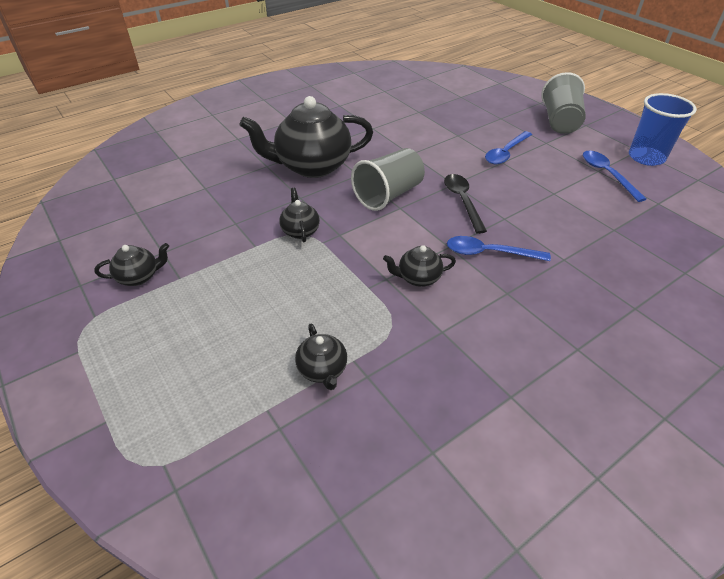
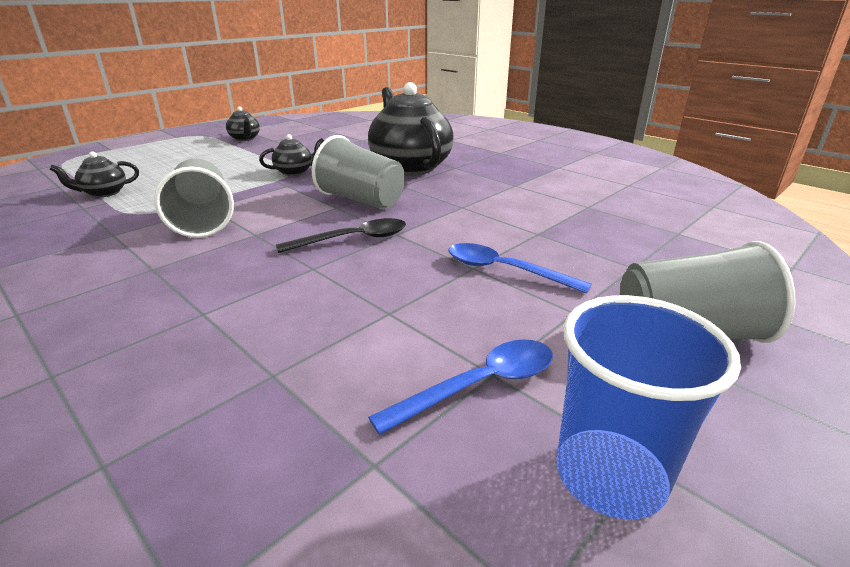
camera: 80 degrees right, 15 degrees down
(418, 278) = (203, 220): black teapot -> grey cup
(489, 253) = (235, 257): blue spoon -> none

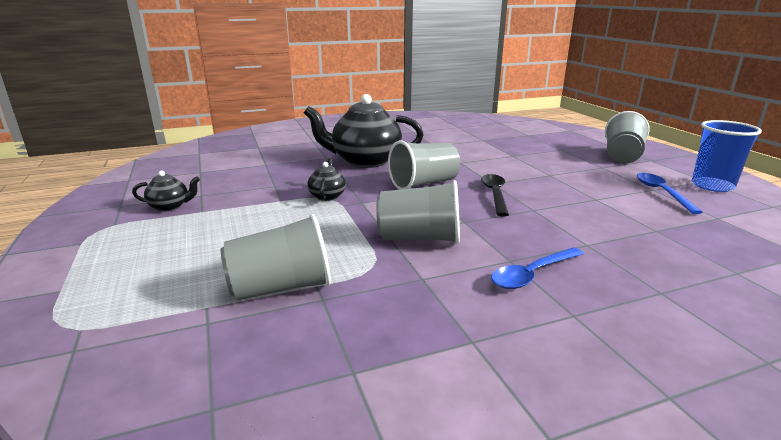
camera: 65 degrees left, 5 degrees down
(104, 193) = (281, 287): black teapot -> grey cup
(504, 270) = (556, 170): blue spoon -> blue spoon (532, 274)

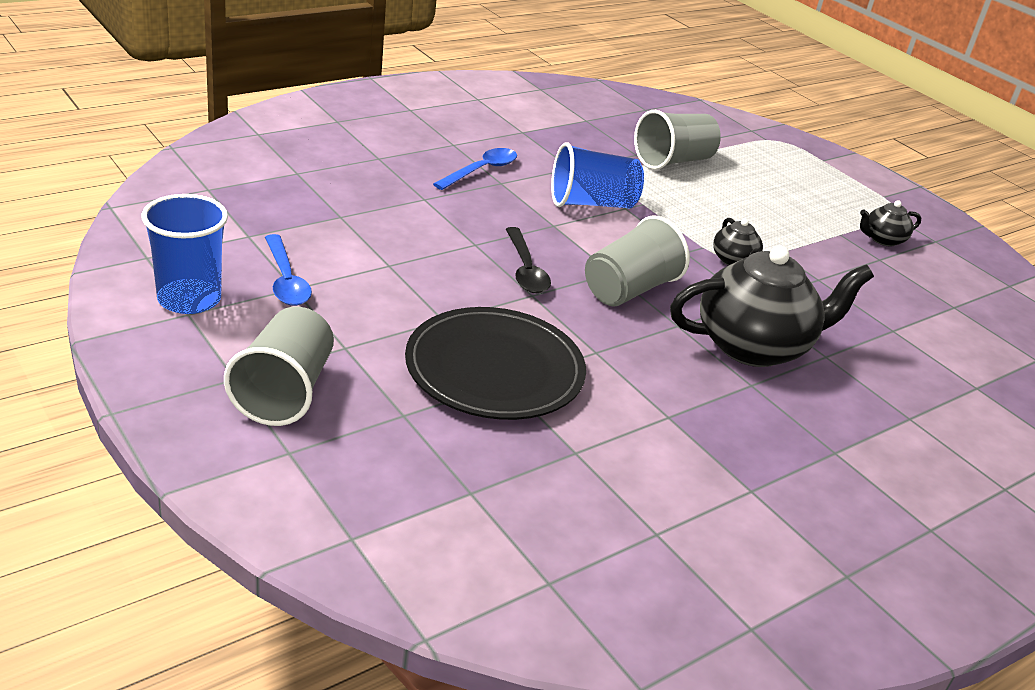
camera: 160 degrees right, 10 degrees up
(419, 238) = (591, 204): grey cup -> blue cup
(518, 158) = (494, 369): none -> black plate

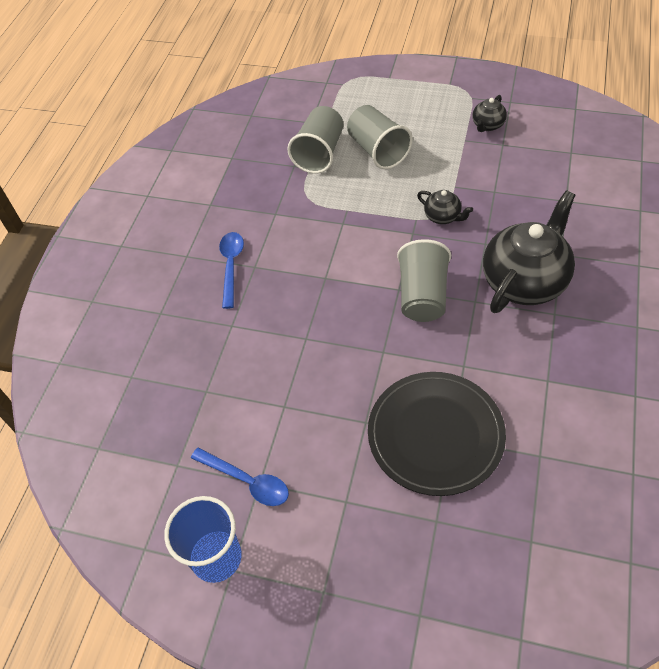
camera: 30 degrees left, 20 degrees up
(284, 391) = (360, 572): grey cup -> grey cup (377, 150)
(525, 269) = (356, 333): black spoon -> none
(591, 204) = (322, 237): blue cup -> none

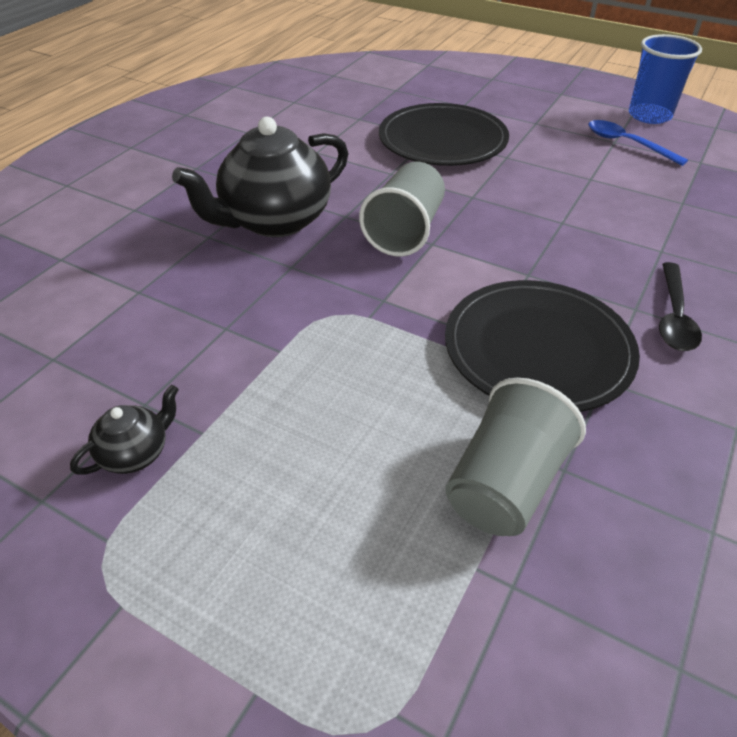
camera: 170 degrees left, 10 degrees down
(231, 266) = (674, 316): blue spoon -> black spoon
(312, 222) = (538, 349): none -> black plate
(377, 150) = (381, 457): grey cup -> none
(443, 217) = (327, 311): black teapot -> none

